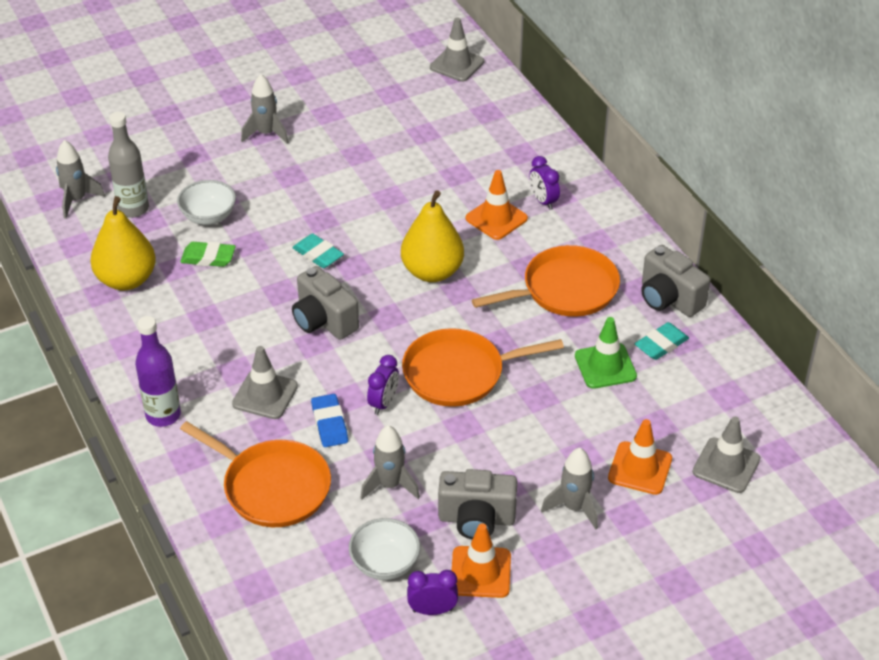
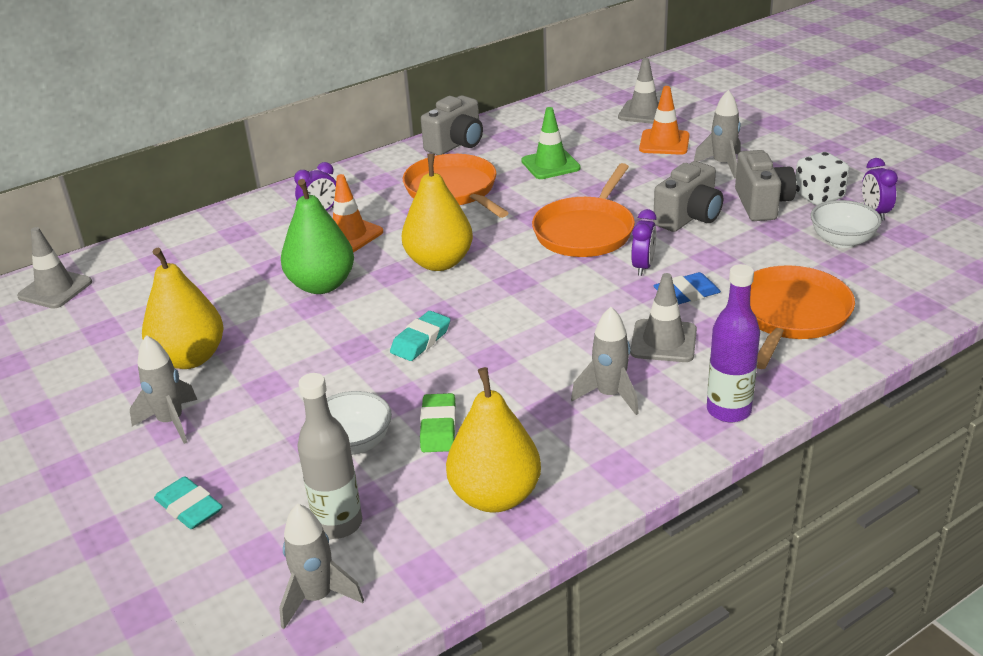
camera: 95 degrees left, 10 degrees down
(324, 321) = (533, 320): grey camera -> grey camera (689, 217)
(338, 137) = (190, 358): none -> yellow pear
(383, 403) = (643, 267): purple clock -> purple clock turned 90 degrees clockwise
(390, 485) = (748, 250): grey rocket -> grey rocket (609, 395)
(417, 202) = (321, 285): none -> green pear
(458, 373) = (585, 231): orange pan -> orange pan turned 45 degrees clockwise
(480, 572) = (818, 196): orange traffic cone -> white dice
(661, 344) = (515, 144): turquoise eraser -> turquoise eraser (189, 508)

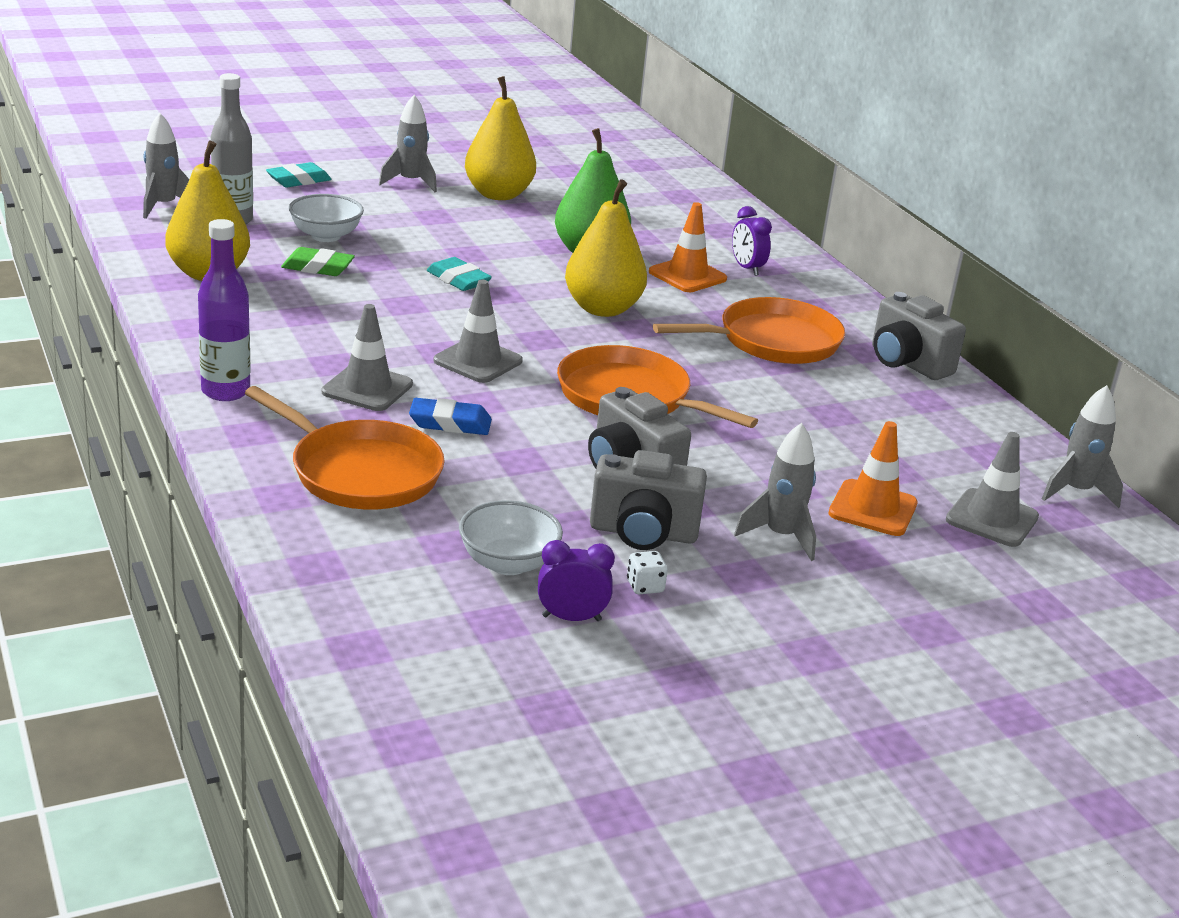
camera: 95 degrees right, 5 degrees down
(55, 289) = (647, 158): grey traffic cone -> grey traffic cone (478, 361)
(550, 165) = (824, 411): green traffic cone -> none
(609, 395) = (300, 343): grey rocket -> grey rocket (1076, 492)
(643, 267) = (526, 412): purple clock -> none
(686, 294) = (450, 423): blue eraser -> blue eraser turned 75 degrees counterclockwise
(818, 196) = (645, 586): white dice -> white dice, size x0.51

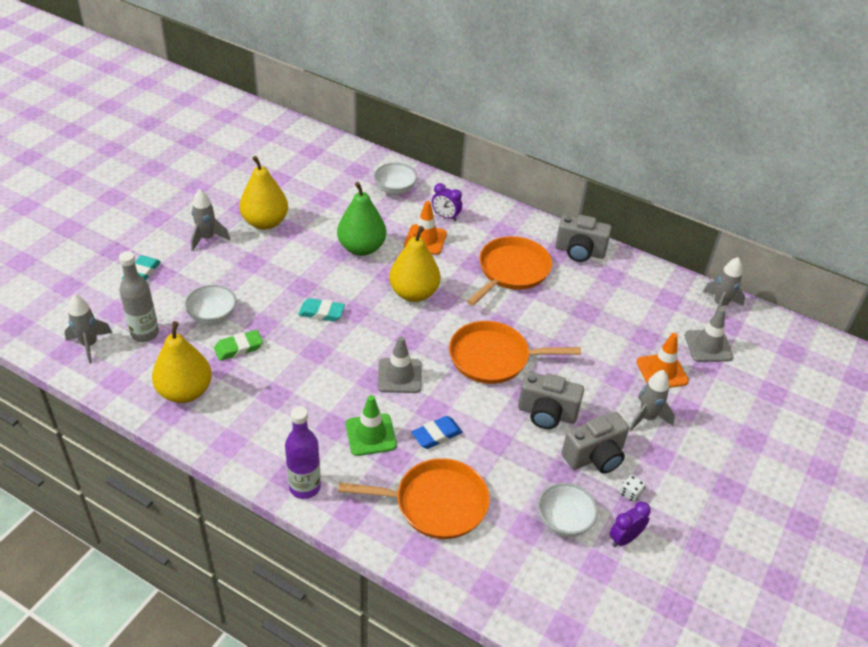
camera: 35 degrees left, 15 degrees up
(367, 388) = (371, 435): grey traffic cone -> green traffic cone
(709, 226) = (395, 189): none -> white bowl

